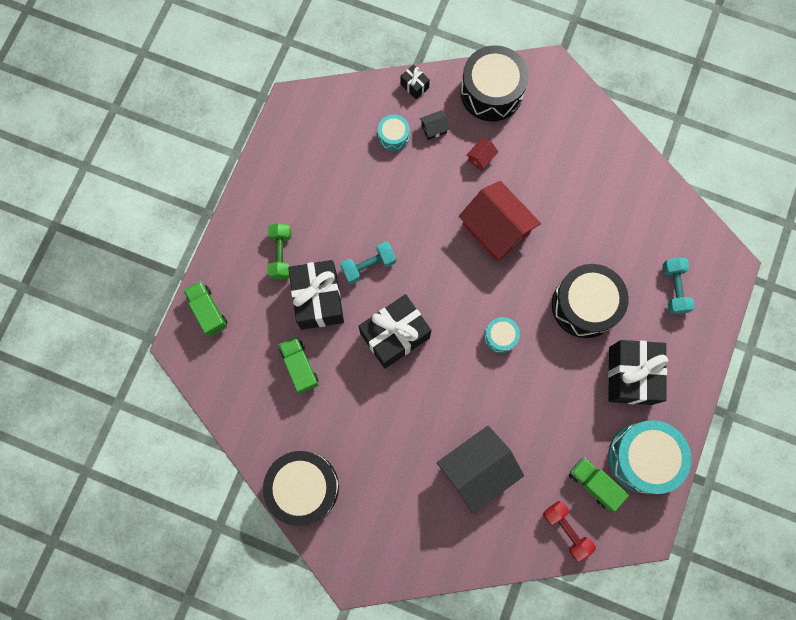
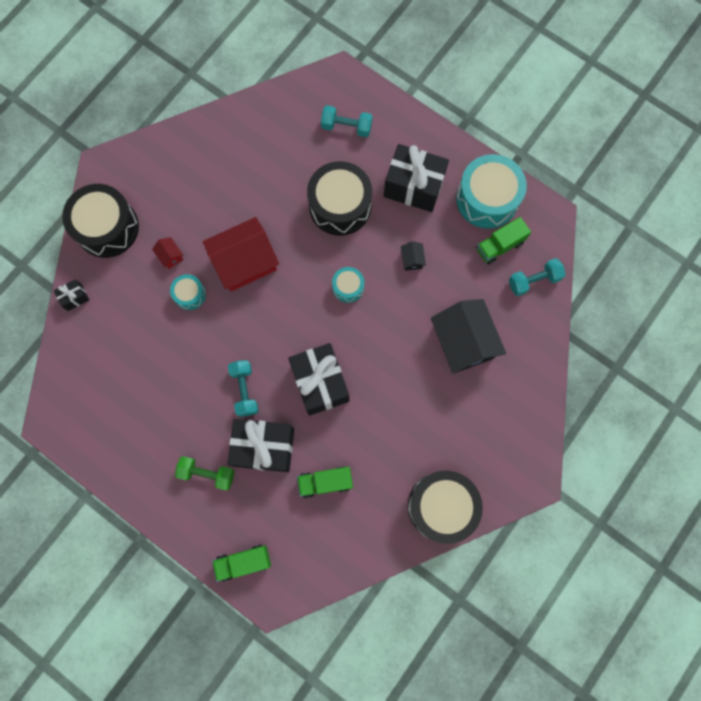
camera: 75 degrees left, 0 degrees up
(393, 136) = (120, 332): turquoise drum -> turquoise drum (190, 294)
(434, 129) = (126, 291): black house -> black house (412, 260)
(566, 530) = (533, 281): red dumbbell -> turquoise dumbbell

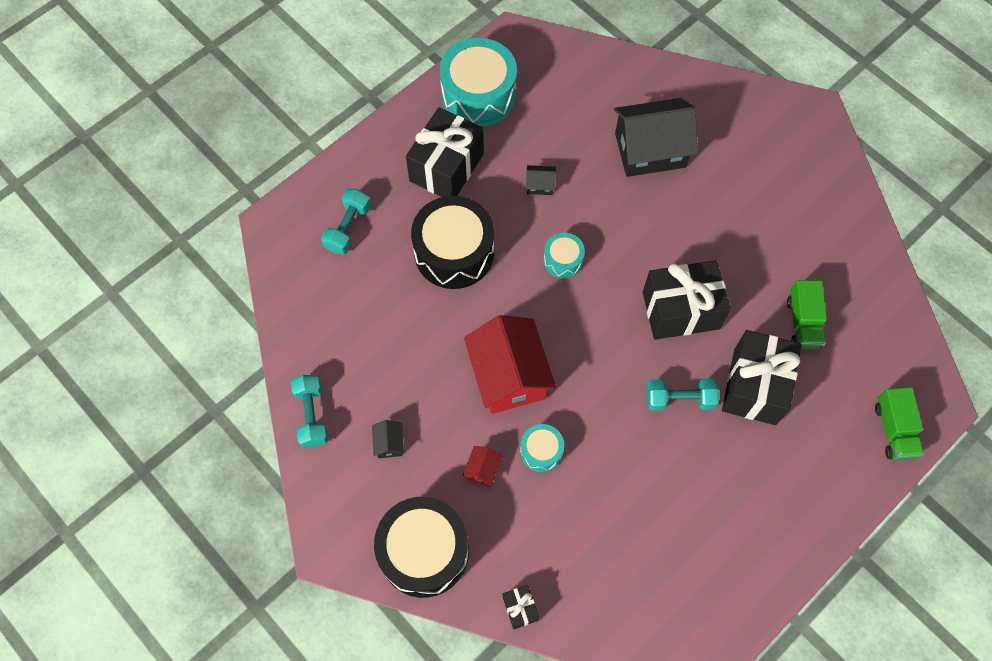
camera: 80 degrees left, 10 degrees down
(170, 256) = (482, 469): red house -> red house turned 45 degrees counterclockwise
(181, 190) = (389, 443): none -> black house
(207, 473) = (782, 459): green dumbbell -> none
(441, 506) = (838, 205): black drum -> none
(499, 246) = (539, 93): green truck -> none
(533, 281) = (587, 68): turquoise dumbbell -> turquoise dumbbell (312, 415)

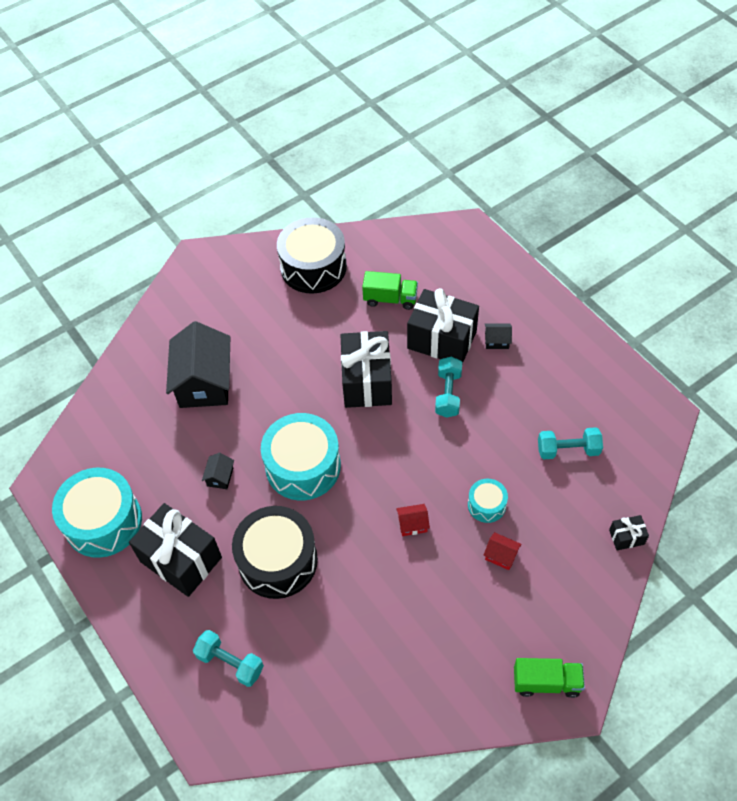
camera: 80 degrees left, 10 degrees down
(312, 415) = (436, 711): turquoise dumbbell -> turquoise dumbbell (568, 450)
(389, 443) = (470, 637): black house -> black house (496, 341)
(424, 551) = (576, 613): black drum -> black drum (313, 267)
(509, 376) = (412, 524): red house -> red house, size x0.41
(563, 260) = (303, 466): turquoise drum -> turquoise drum, size x2.02
(894, 430) = (486, 258): green truck -> green truck (546, 682)

